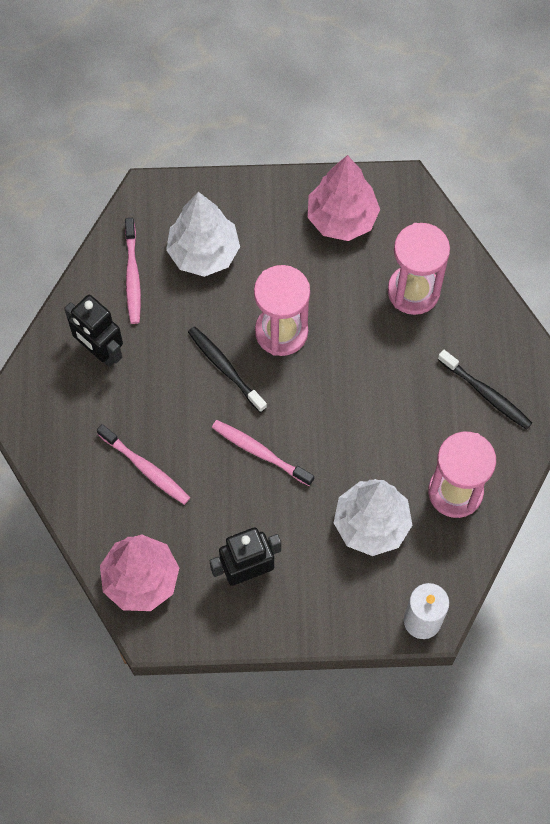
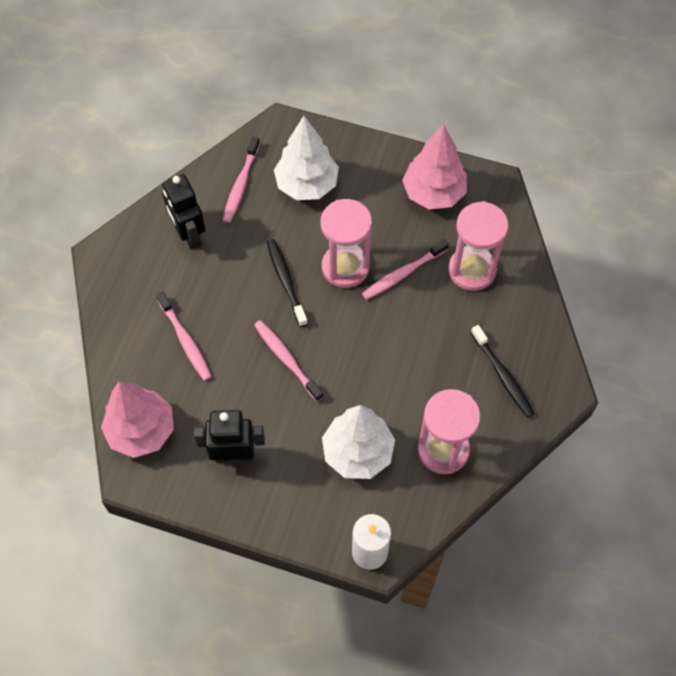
camera: 20 degrees right, 5 degrees down
(344, 319) = (403, 274): none -> pink toothbrush

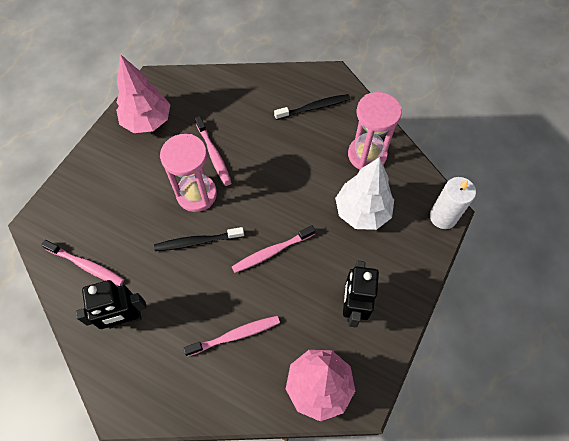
camera: 80 degrees left, 0 degrees up
(307, 185) = (106, 211): white tree -> none
(472, 270) = (223, 110): pink hourglass -> none

